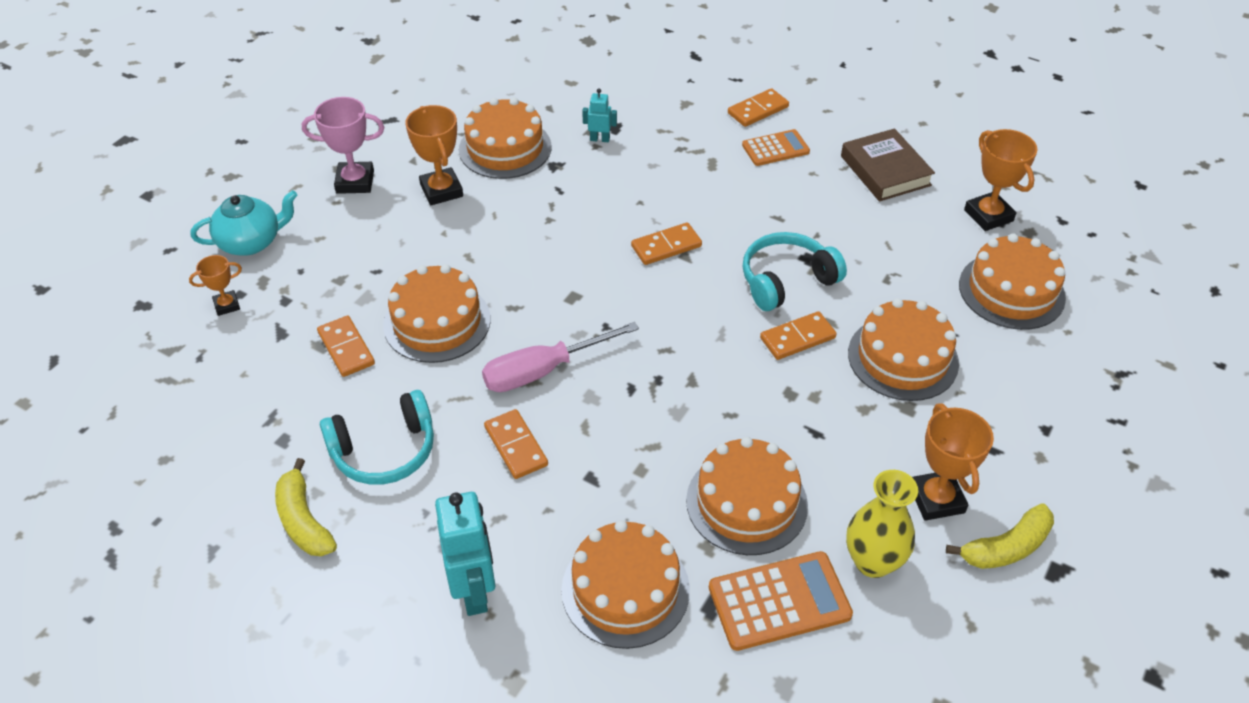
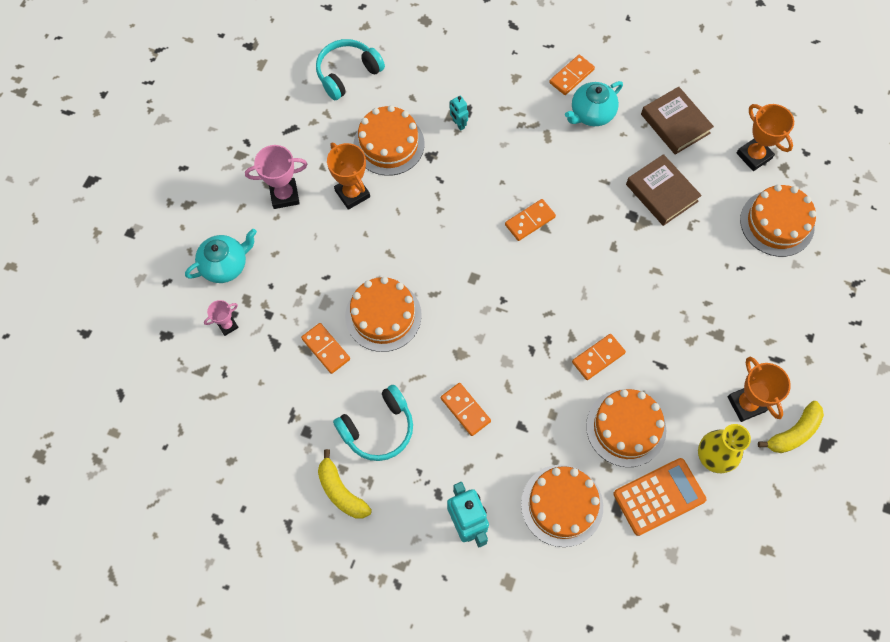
camera: 10 degrees left, 20 degrees up
(227, 305) = (227, 325): orange trophy -> pink trophy
(543, 371) = (468, 345): pink screwdriver -> none
(600, 139) = (458, 124): turquoise robot -> turquoise robot turned 120 degrees counterclockwise
(775, 148) = (591, 114): orange calculator -> turquoise teapot
(786, 281) = (621, 239): turquoise headphones -> turquoise headphones (347, 74)
(797, 338) = (636, 288): orange domino -> orange domino (598, 358)
(853, 239) = (661, 193): none -> brown book
(903, 358) = (710, 294): orange cake -> none

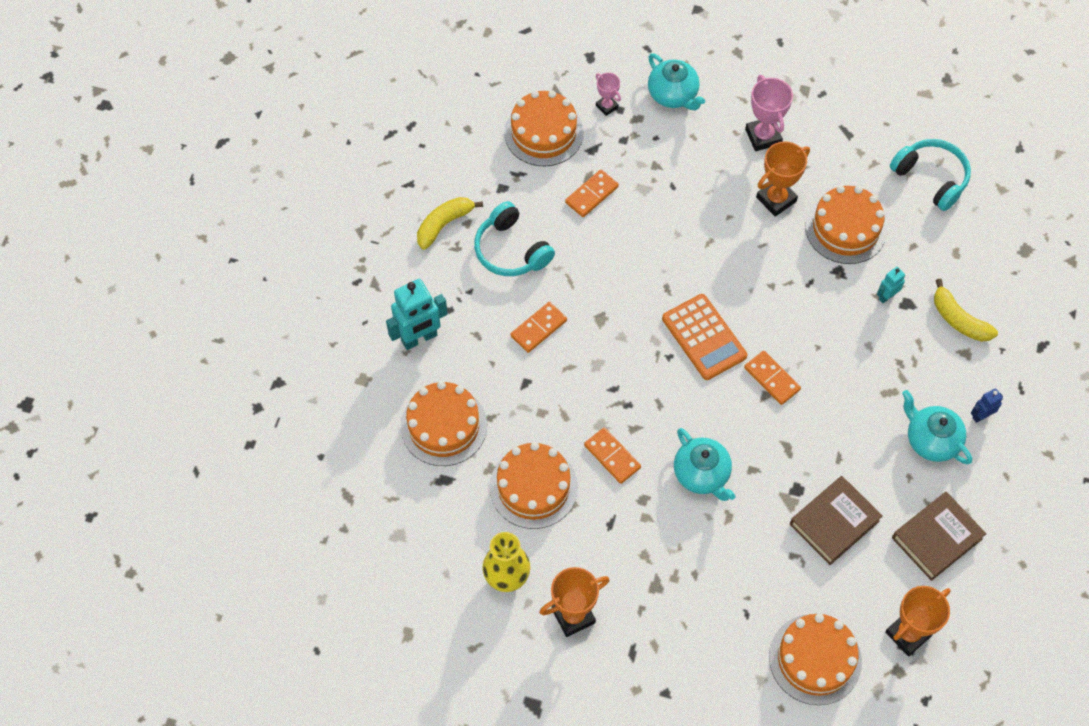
camera: 85 degrees right, 5 degrees down
(383, 315) = (635, 243): orange cake -> orange cake (543, 133)
(571, 76) = (981, 416): orange domino -> blue robot
(617, 286) = (702, 474): none -> turquoise teapot
(659, 496) = (459, 522): orange calculator -> orange calculator (704, 337)
(793, 433) = (543, 668): yellow banana -> yellow banana (958, 319)

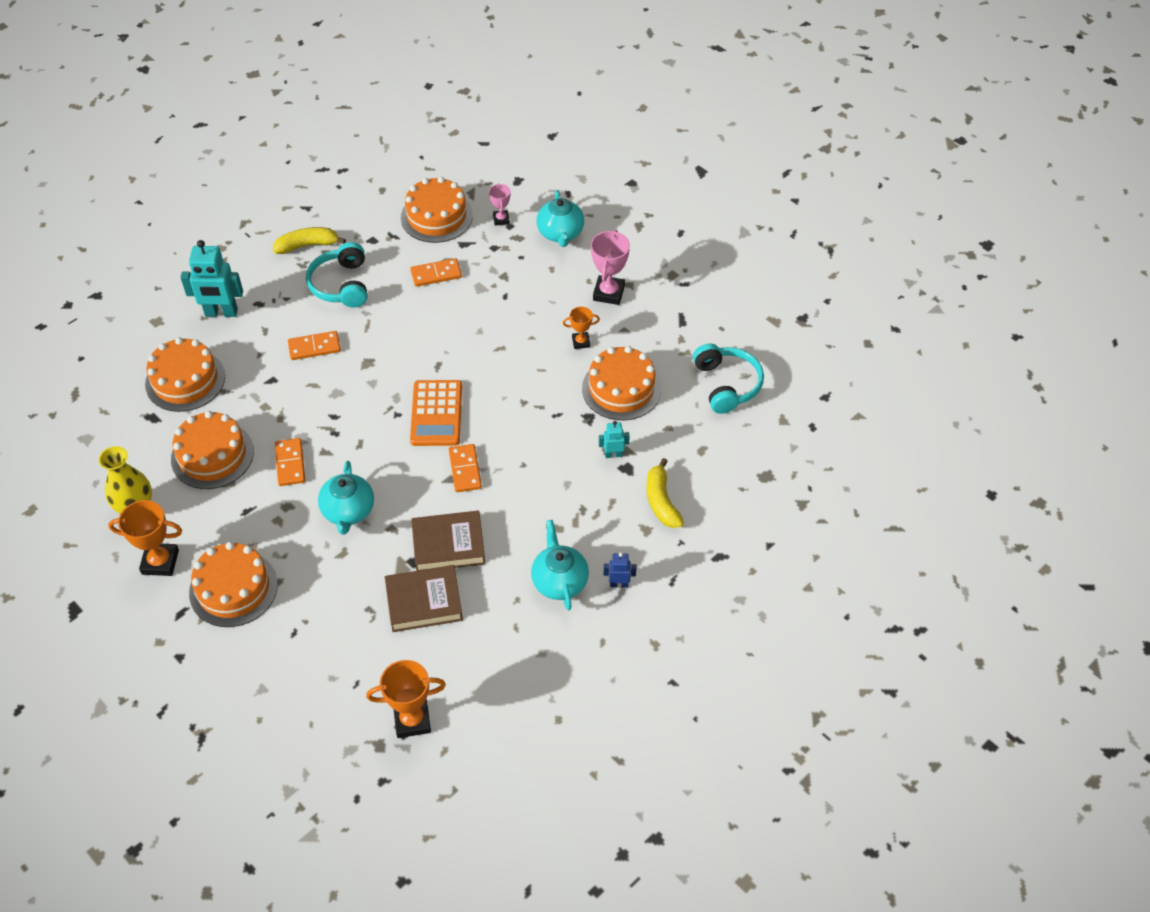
camera: 30 degrees right, 10 degrees down
(776, 199) = (581, 342): orange trophy -> orange trophy, size x0.58
(815, 659) = (318, 697): orange cake -> orange cake (233, 588)
(936, 538) = (500, 659): brown book -> brown book (448, 545)

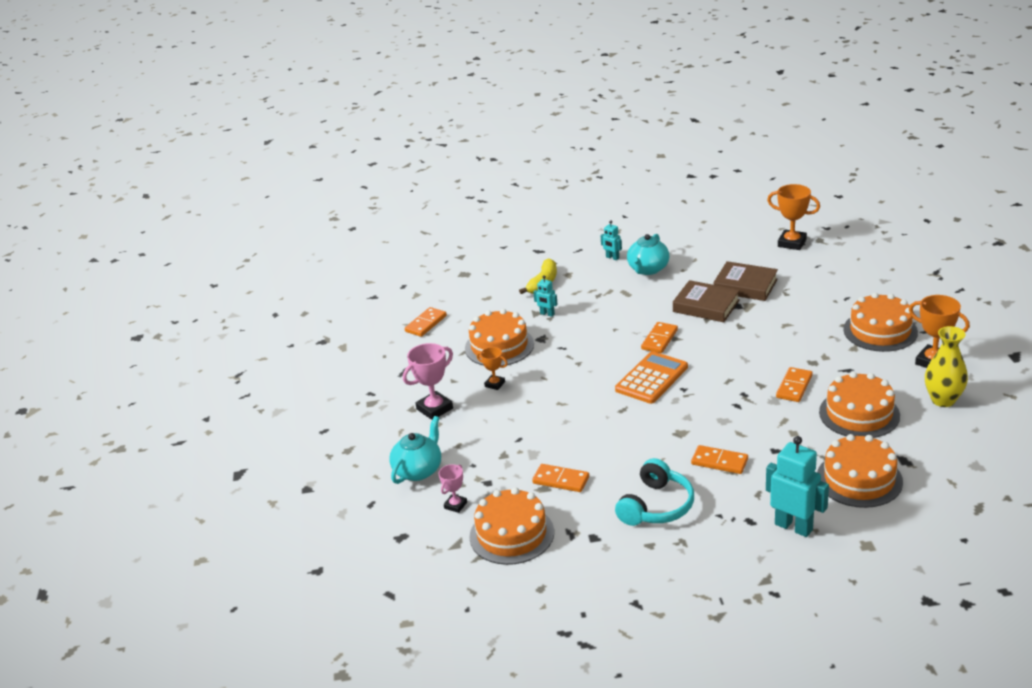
camera: 140 degrees left, 20 degrees down
(308, 245) = (663, 559): yellow banana -> none
(348, 511) = (766, 344): turquoise teapot -> none
(619, 584) = (612, 258): blue robot -> turquoise robot
(726, 385) = (426, 324): turquoise headphones -> orange domino

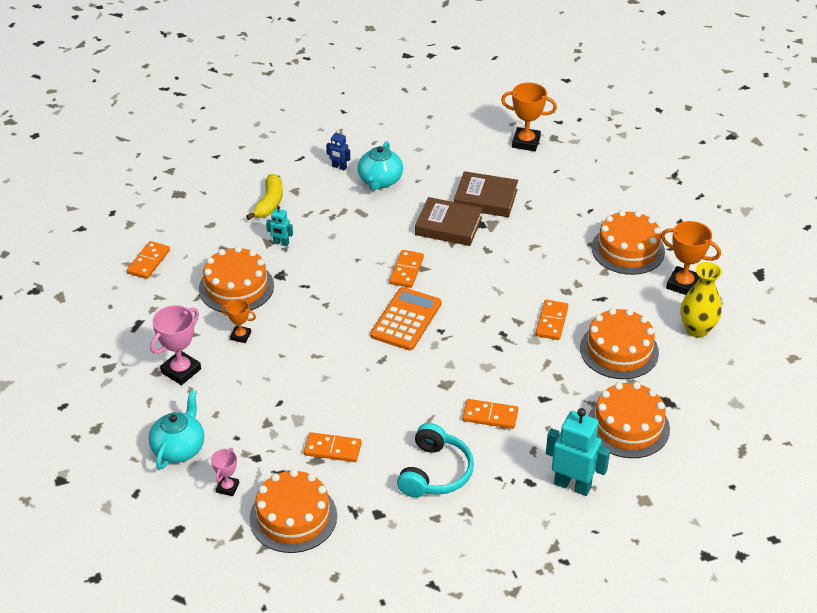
camera: 15 degrees left, 10 degrees up
(612, 258) = (339, 167): turquoise robot -> blue robot

